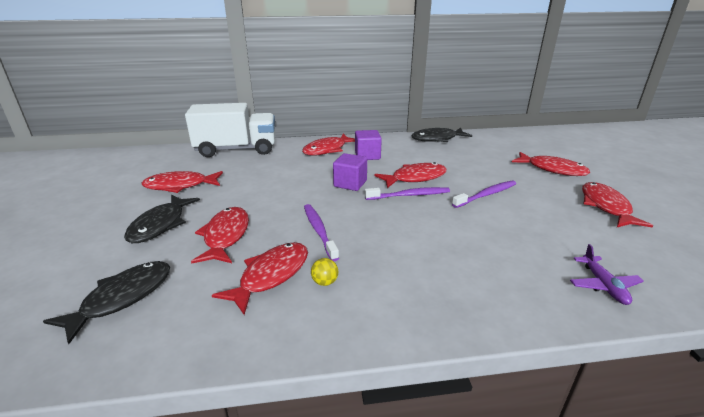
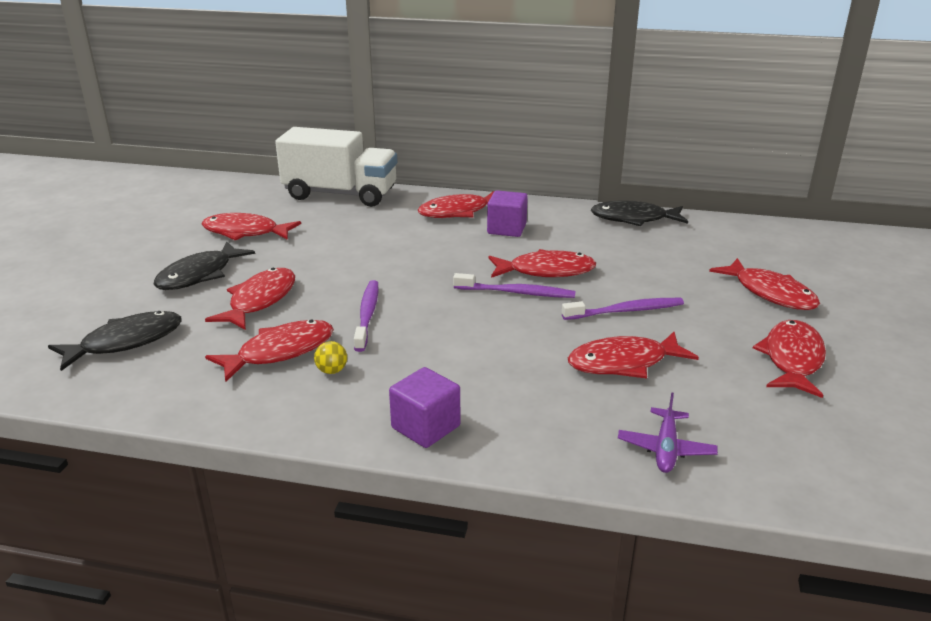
camera: 20 degrees right, 0 degrees up
(350, 183) = (451, 264): purple cube -> purple cube (425, 427)
(518, 229) = (623, 363): none -> red fish

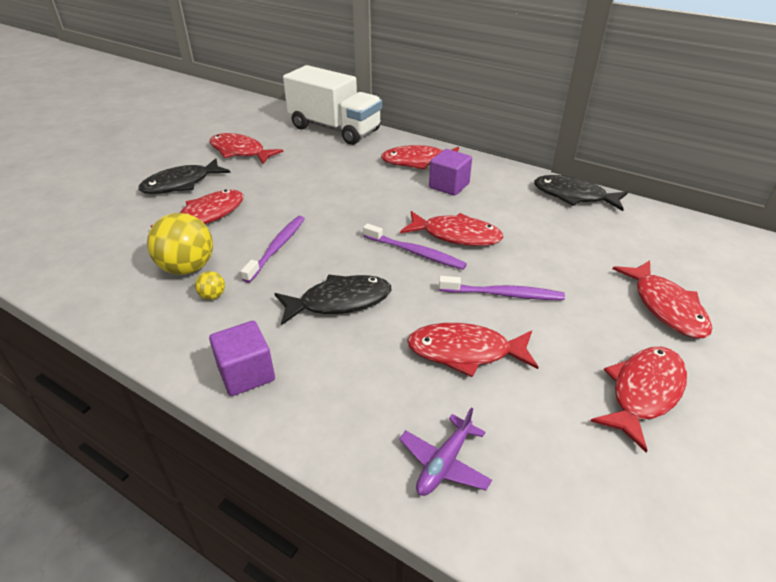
camera: 20 degrees right, 10 degrees up
(126, 342) = (89, 233): black fish -> black fish (339, 302)
(280, 352) = (187, 268): red fish -> yellow ball

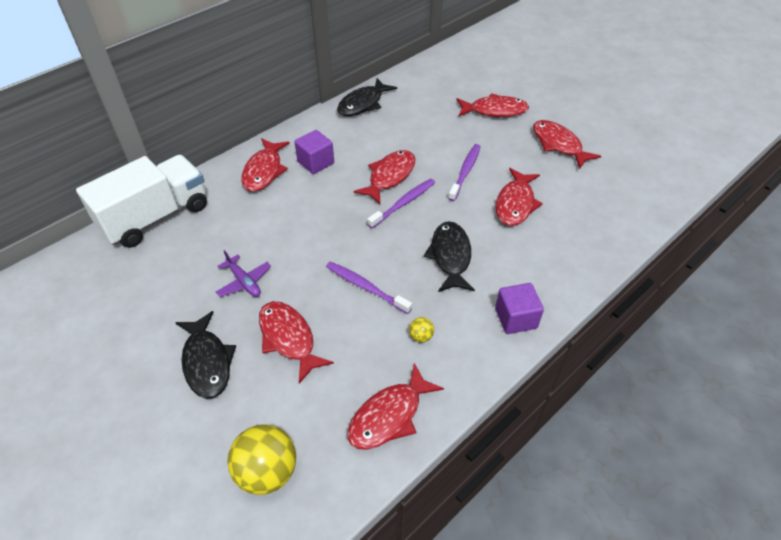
camera: 75 degrees left, 10 degrees up
(187, 268) = (374, 355): yellow ball -> yellow ball (267, 471)
(240, 152) = (159, 304): red fish -> red fish (389, 415)
(444, 463) = (598, 233): purple plane -> purple plane (244, 282)

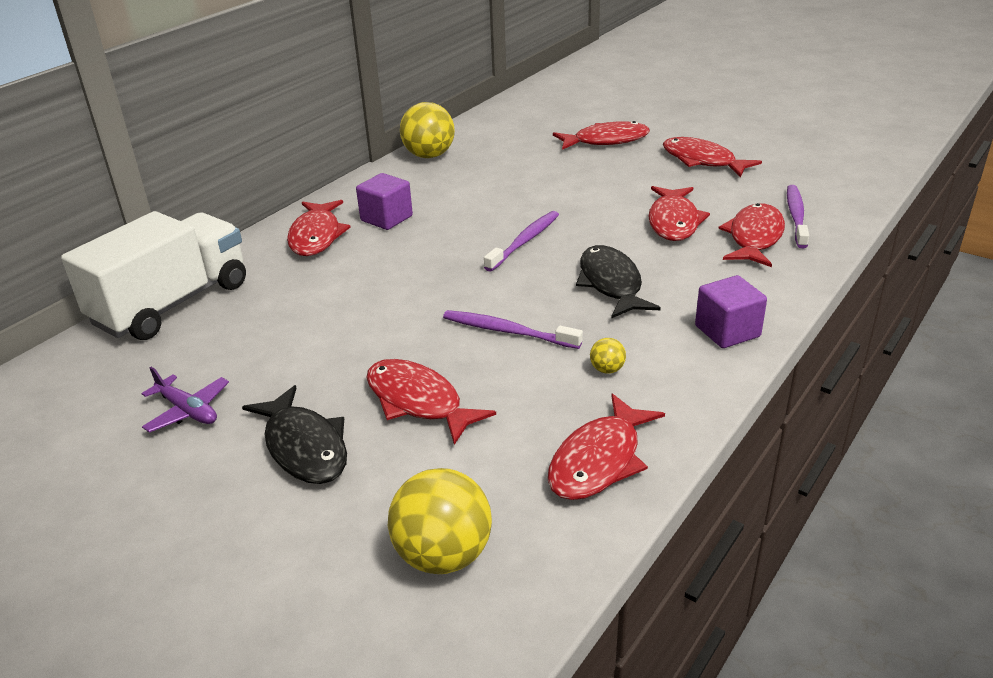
camera: 10 degrees left, 15 degrees down
(244, 282) = (329, 352): purple plane -> purple plane (188, 411)
(363, 104) = (429, 155): black fish -> yellow ball
(389, 176) = (494, 218): red fish -> red fish (754, 237)
(465, 172) = (594, 201): purple toothbrush -> purple toothbrush (796, 216)

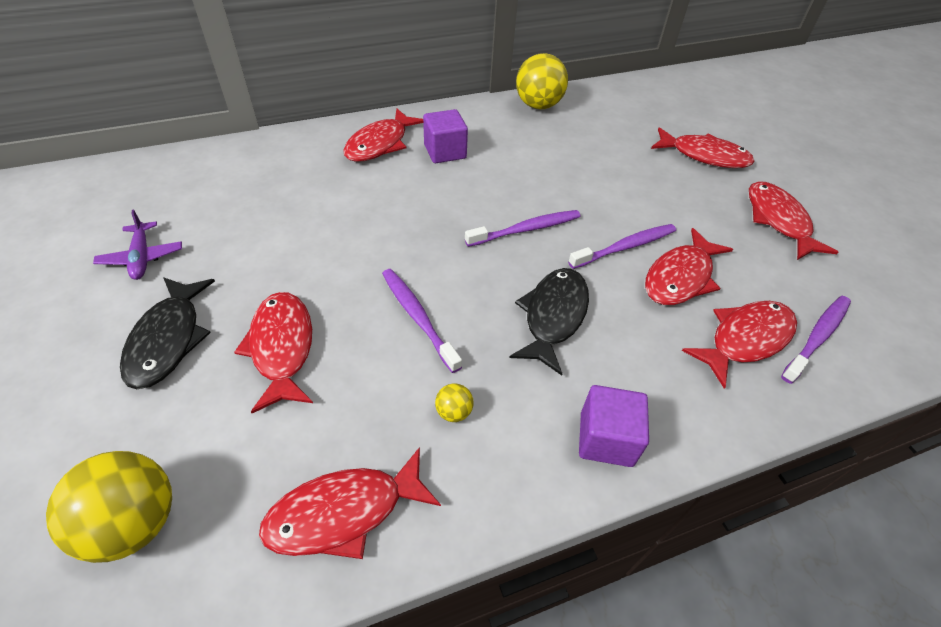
camera: 30 degrees right, 15 degrees up
(172, 304) = (232, 157): white truck -> none
(613, 221) = (625, 247): none -> purple toothbrush

